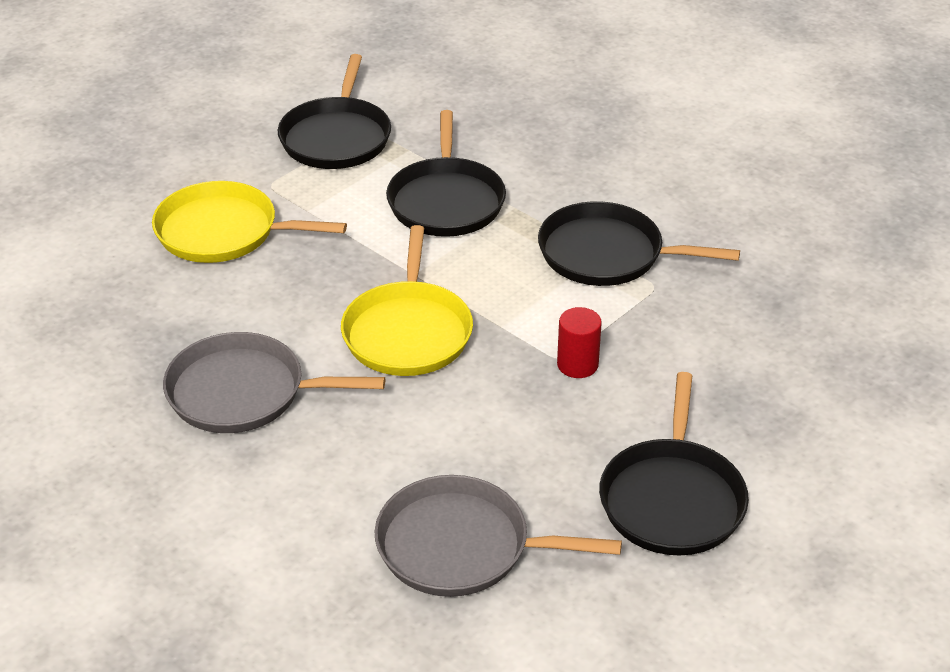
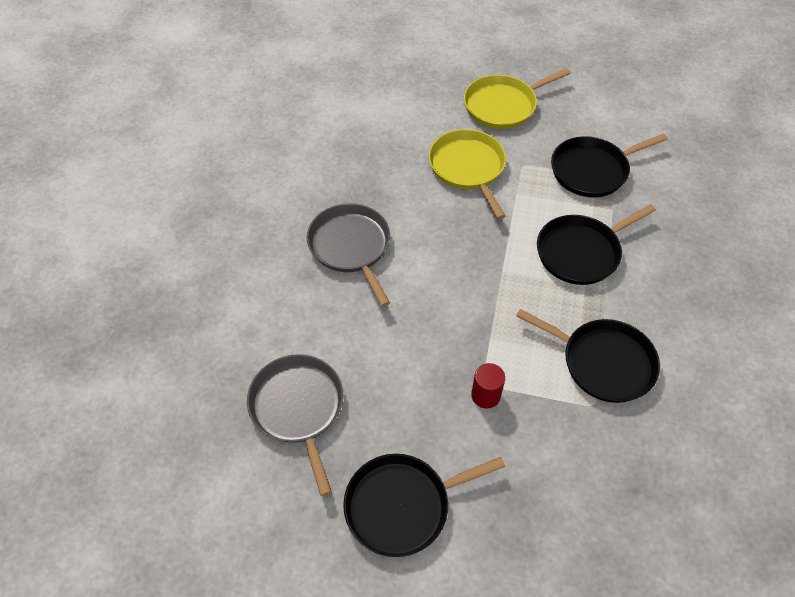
camera: 60 degrees right, 15 degrees up
(408, 332) = (451, 294): yellow pan -> yellow pan (503, 105)
(607, 254) = (603, 362): black pan -> black pan turned 135 degrees clockwise

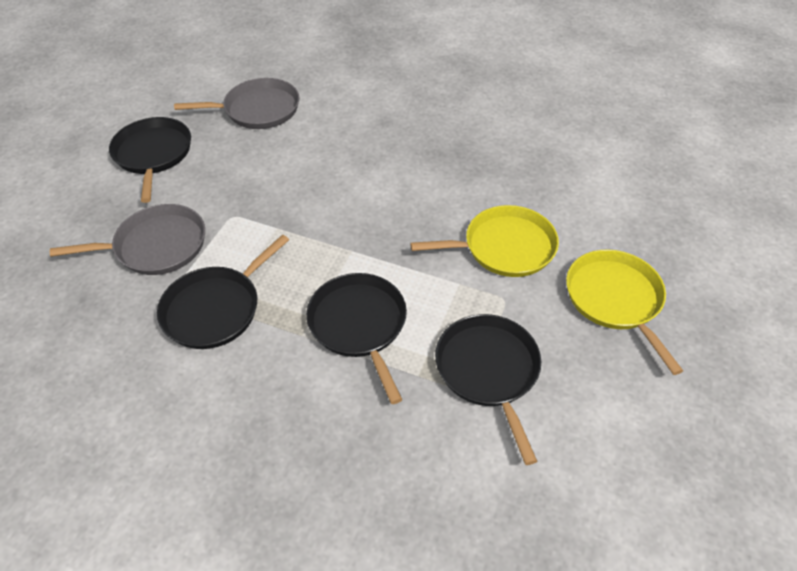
camera: 100 degrees right, 5 degrees down
(351, 247) = (409, 149): grey pan -> grey pan (156, 246)
(485, 395) = (220, 215): red cylinder -> none

